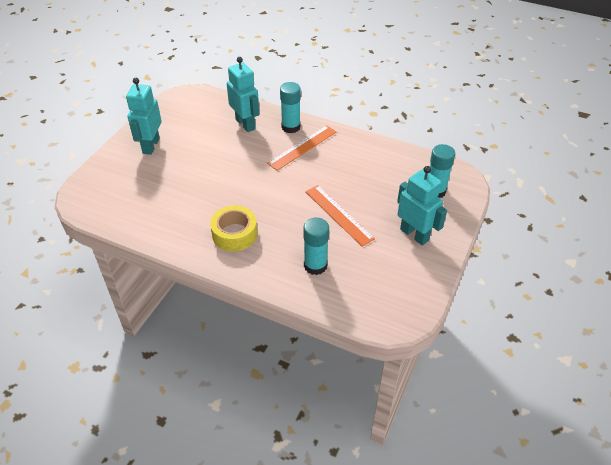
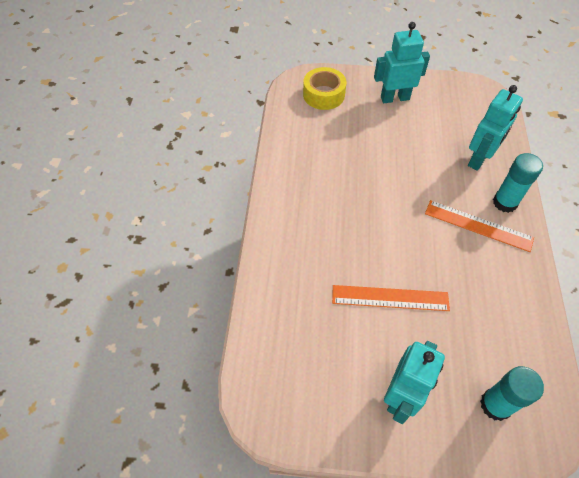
camera: 70 degrees right, 10 degrees up
(234, 234) = (313, 209): yellow tape -> yellow tape (323, 95)
(315, 265) = (303, 298): turquoise glue stick -> none
(338, 214) = (390, 298): orange ruler -> orange ruler turned 60 degrees clockwise

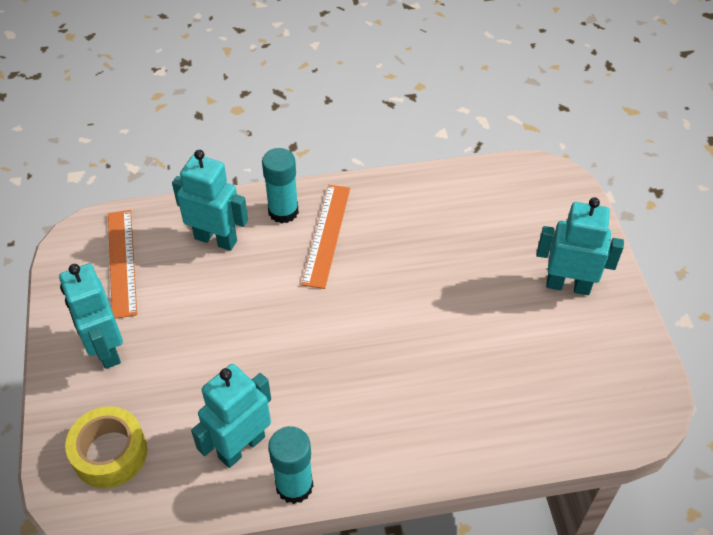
camera: 105 degrees left, 5 degrees down
(310, 149) = (241, 446): none -> turquoise robot
(390, 298) = (459, 309): orange ruler -> orange ruler (122, 262)
(495, 405) = (539, 211): turquoise glue stick -> turquoise glue stick (294, 486)

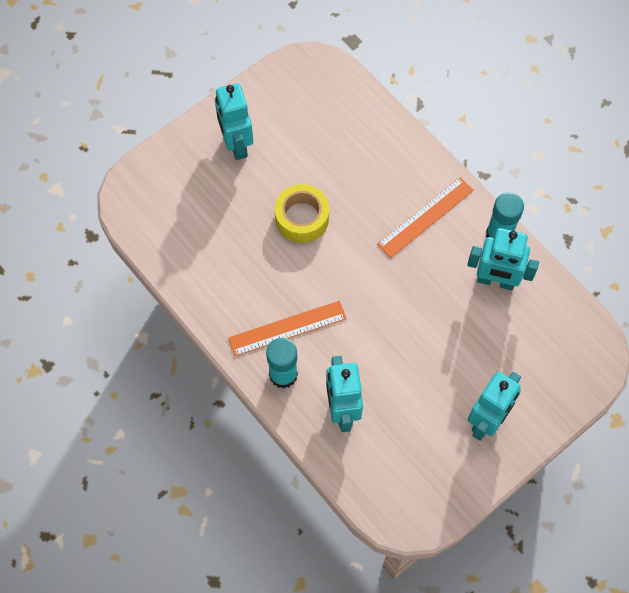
camera: 120 degrees left, 15 degrees up
(110, 453) = (555, 359): yellow tape -> yellow tape (302, 218)
(122, 262) = (408, 466): orange ruler -> orange ruler (425, 217)

